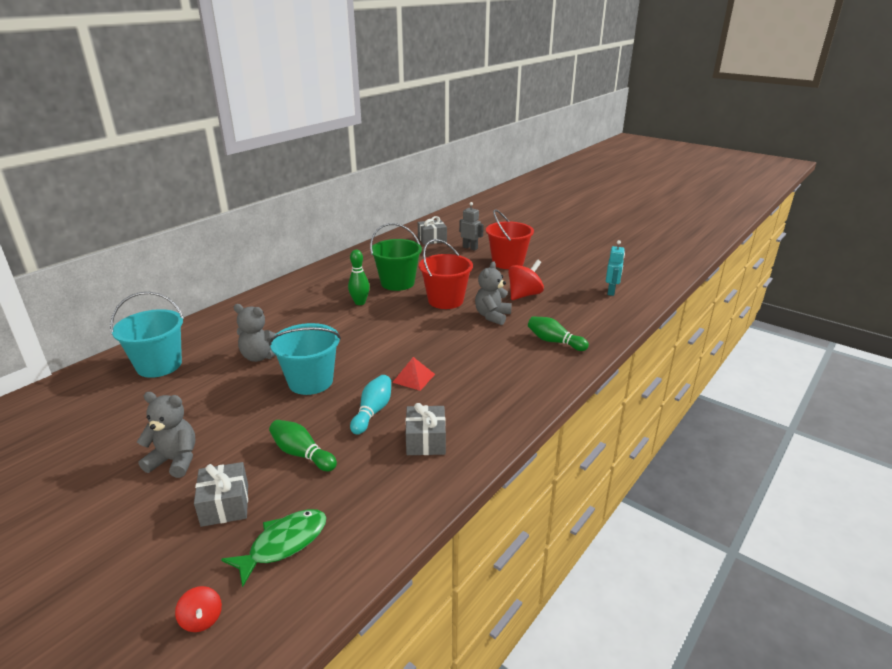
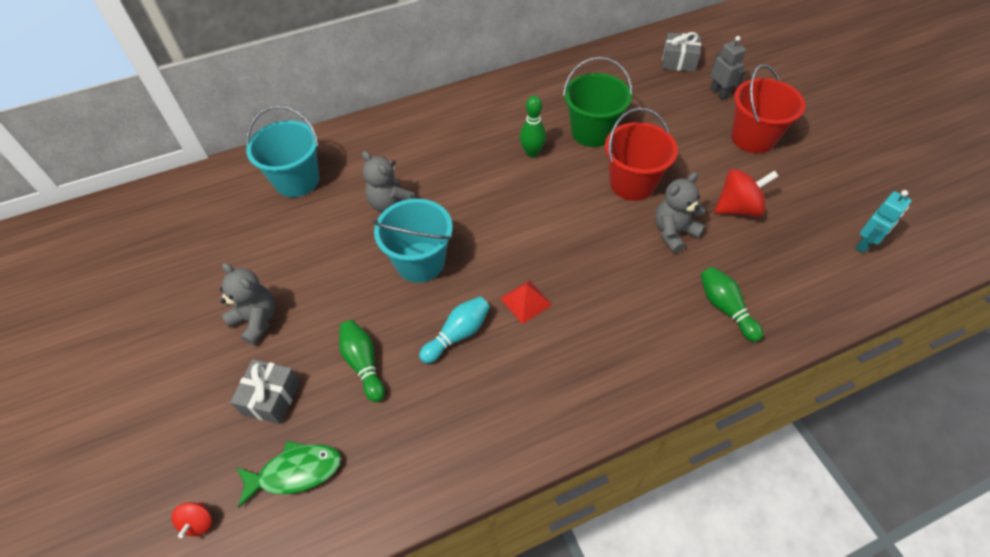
camera: 30 degrees right, 25 degrees up
(426, 441) = (488, 402): grey gift -> none

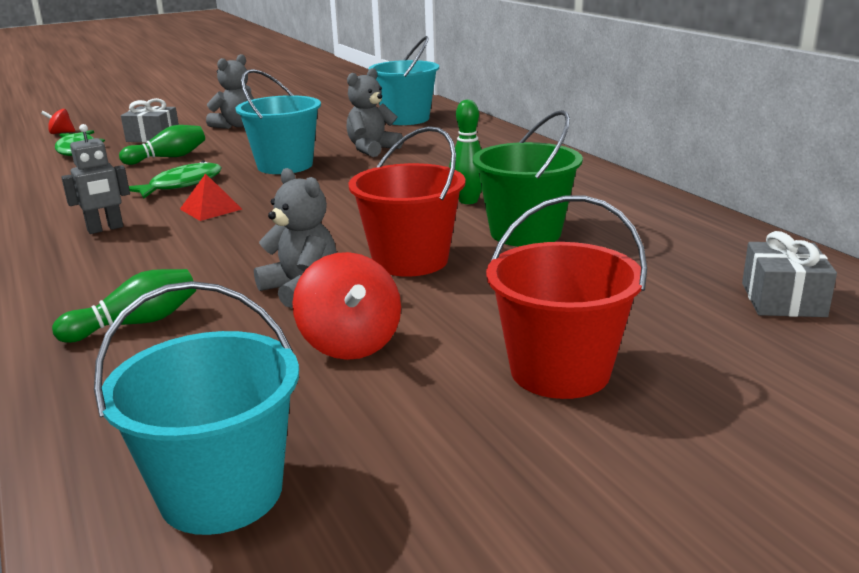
camera: 85 degrees right, 30 degrees down
(457, 334) = (181, 185): turquoise bowling pin -> green fish
(719, 93) = (699, 339): grey robot -> grey robot (105, 229)
(865, 244) = (221, 492): turquoise robot -> turquoise bucket

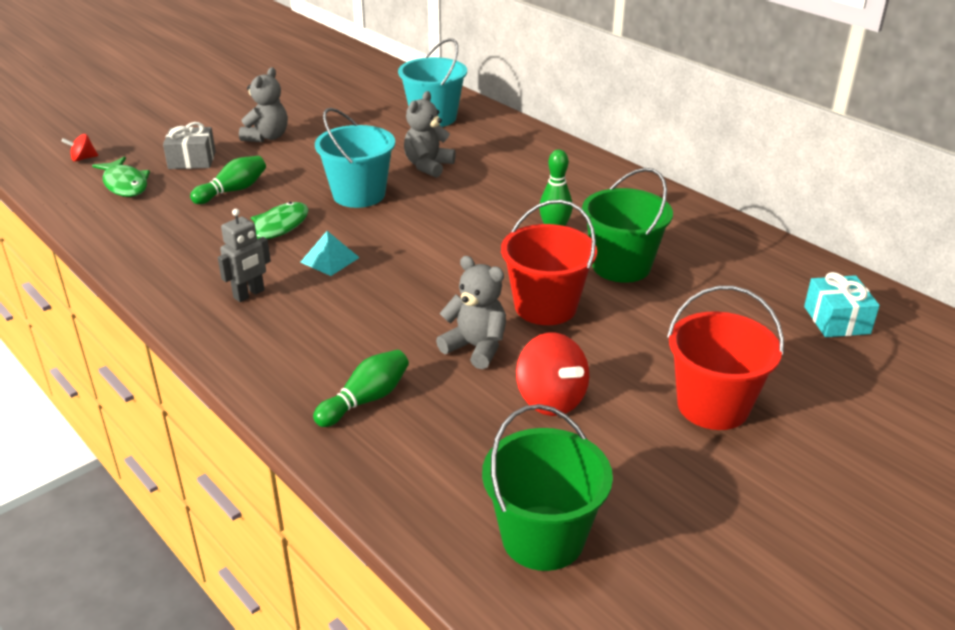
camera: 15 degrees left, 10 degrees up
(211, 209) = (330, 260): red pyramid -> turquoise pyramid
(221, 492) = (543, 538): turquoise bucket -> green bucket
(783, 300) = (836, 320): grey gift -> turquoise gift

